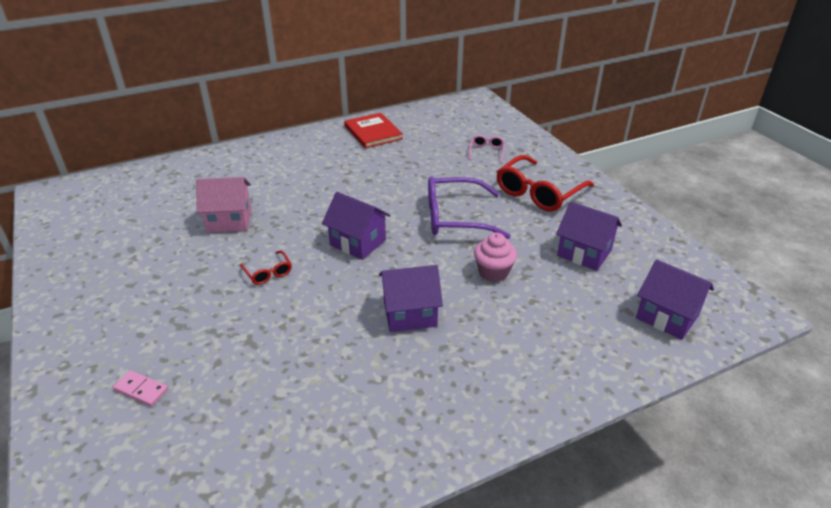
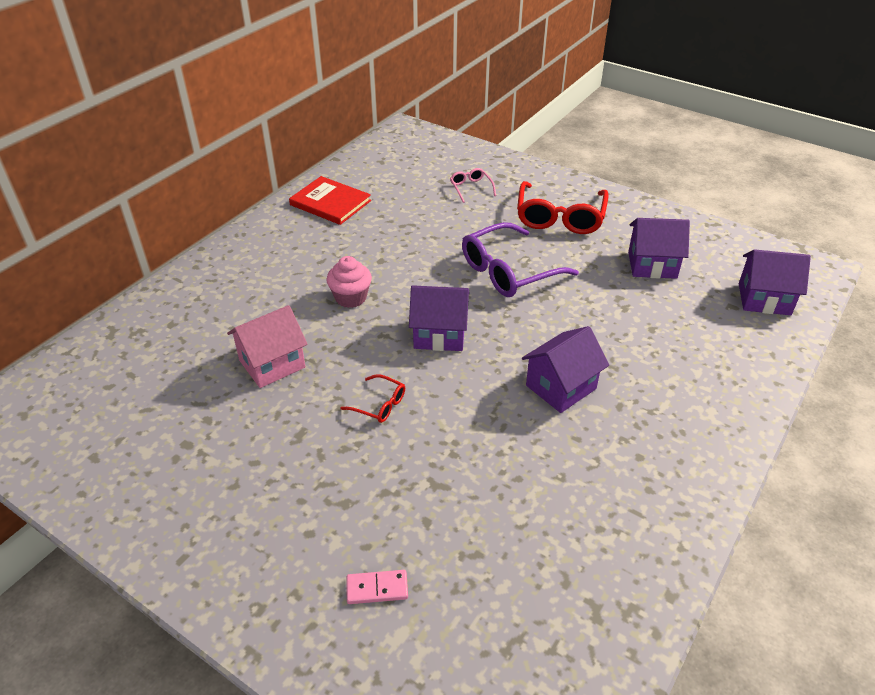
camera: 30 degrees left, 5 degrees up
(493, 272) = (594, 314): pink cupcake -> pink cupcake (351, 298)

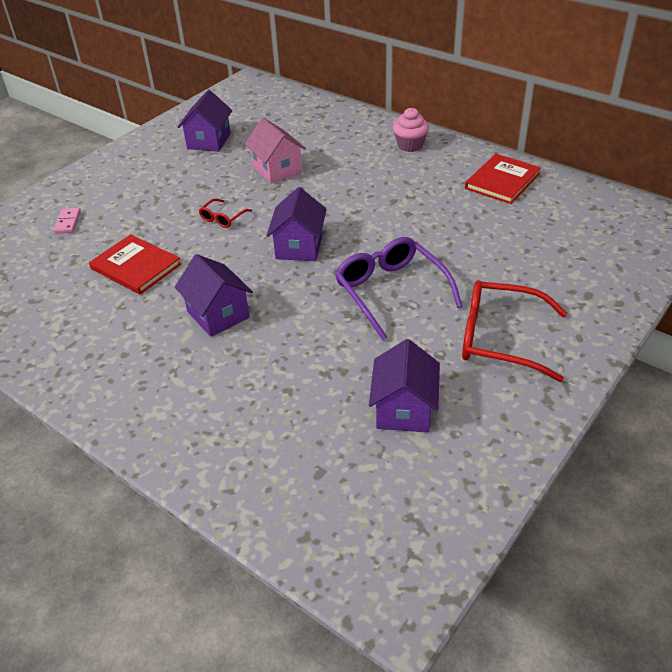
camera: 95 degrees right, 0 degrees up
(351, 298) = (353, 199): pink cupcake -> pink cupcake (410, 145)
(471, 188) = (551, 270): pink glasses -> none
(483, 477) = (136, 266): none -> red book
(764, 299) = (331, 511): purple house -> purple house (209, 141)

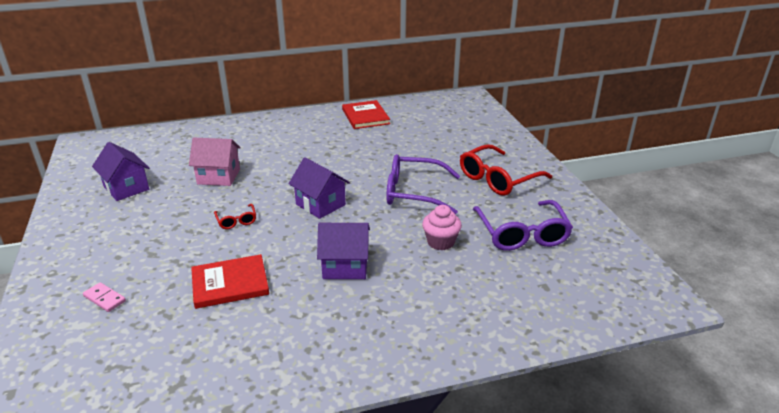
camera: 55 degrees left, 10 degrees down
(404, 409) = (521, 233): purple house -> purple glasses
(410, 145) = (281, 124): pink cupcake -> pink cupcake (440, 242)

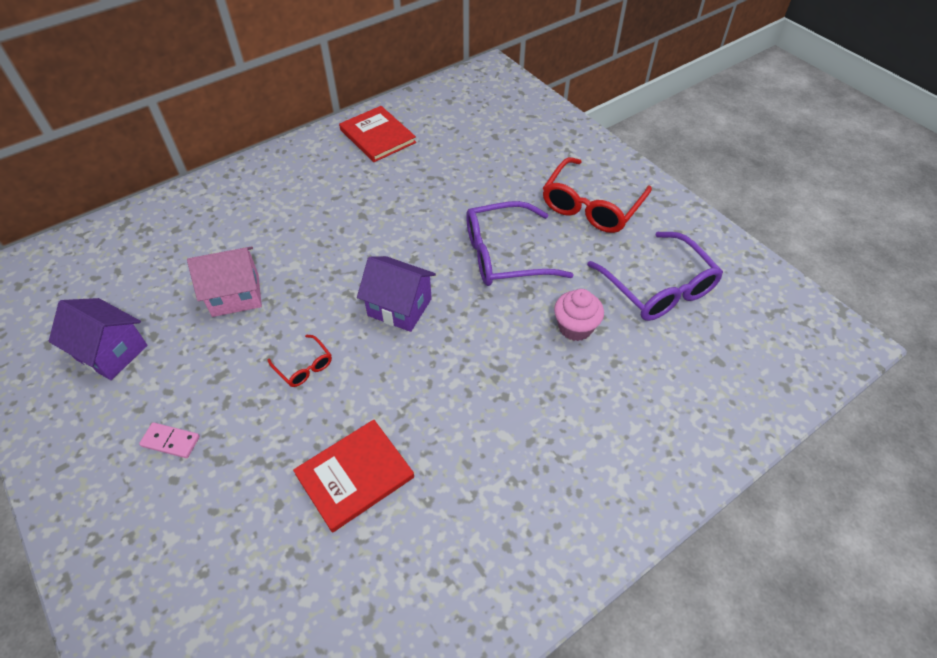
camera: 20 degrees left, 20 degrees up
(104, 299) = (198, 558): pink domino -> pink domino (170, 441)
(345, 266) = (483, 401): purple house -> none

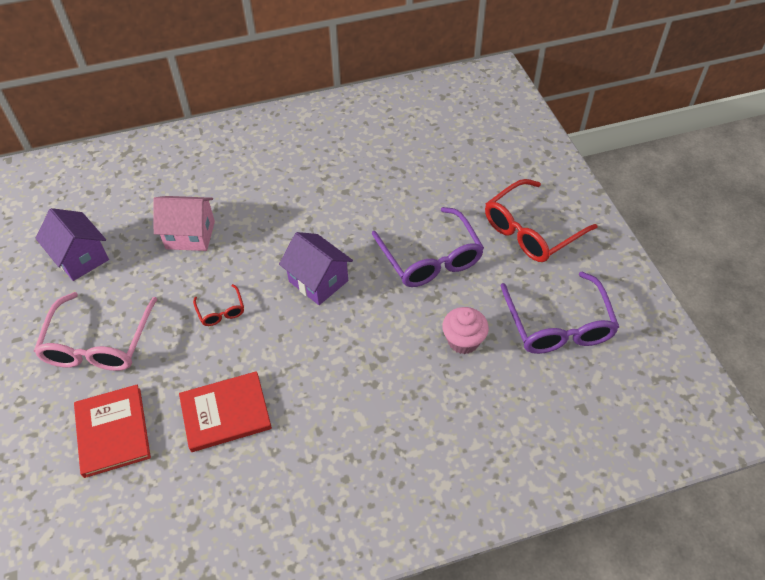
camera: 20 degrees right, 0 degrees up
(170, 441) = (99, 343): pink domino -> pink glasses
(378, 136) = (363, 118): red book -> red book (113, 431)
(505, 255) = (430, 257): purple glasses -> purple glasses turned 120 degrees counterclockwise

